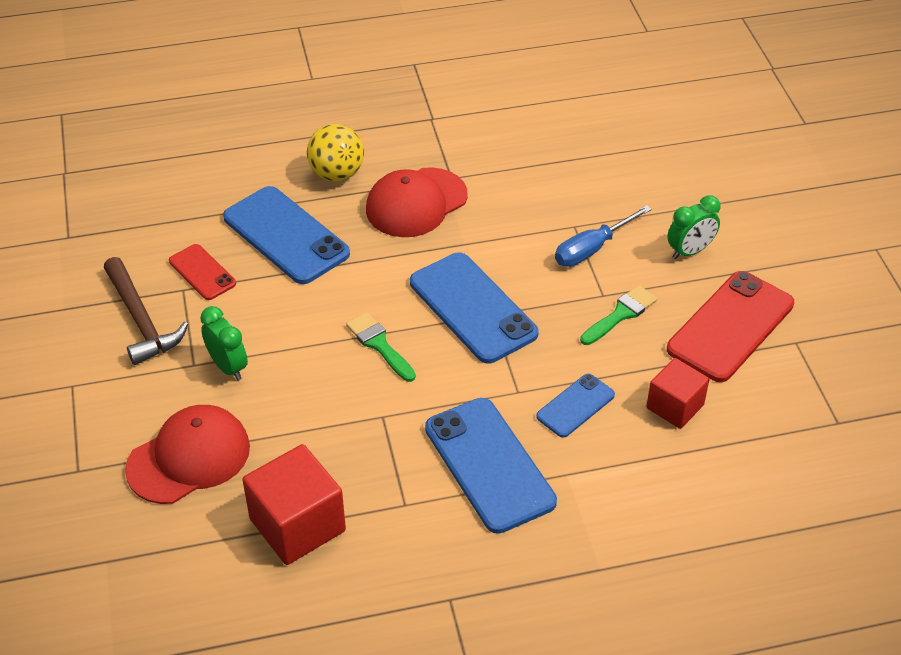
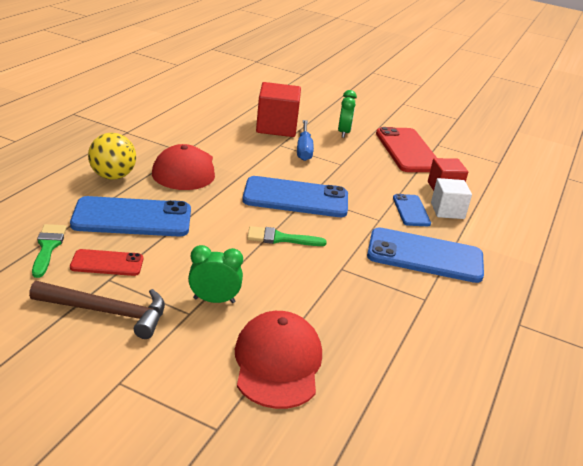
camera: 55 degrees left, 15 degrees down
(297, 525) = (398, 348): red cube -> red cube (276, 127)
(620, 435) = (447, 211): none -> white cube
(621, 314) = (361, 167): green brush -> green brush (48, 247)

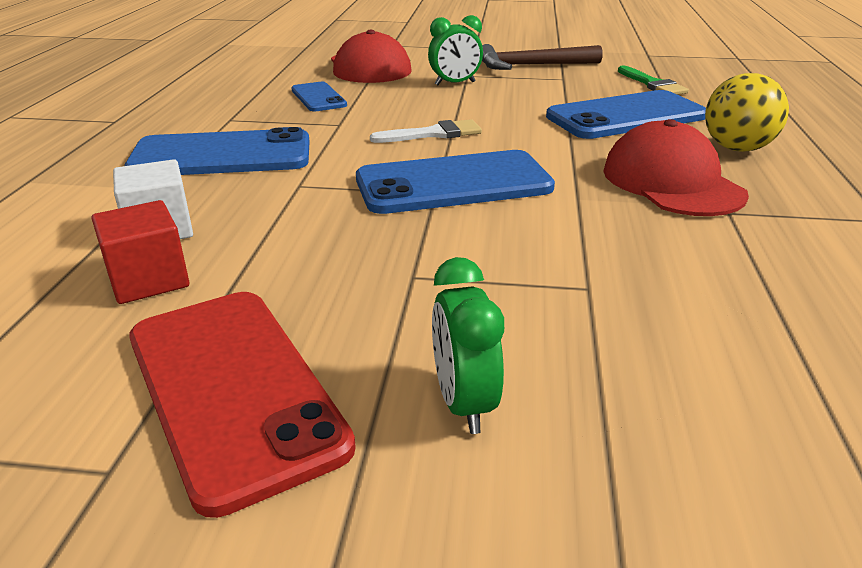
camera: 165 degrees right, 0 degrees up
(107, 263) = (582, 85): red phone -> none
(276, 127) = (661, 349): red cube -> none
(280, 238) = (433, 134): green brush -> white brush
(304, 149) = (523, 291): blue screwdriver -> none
(411, 210) = (238, 212): blue phone -> blue phone (318, 97)

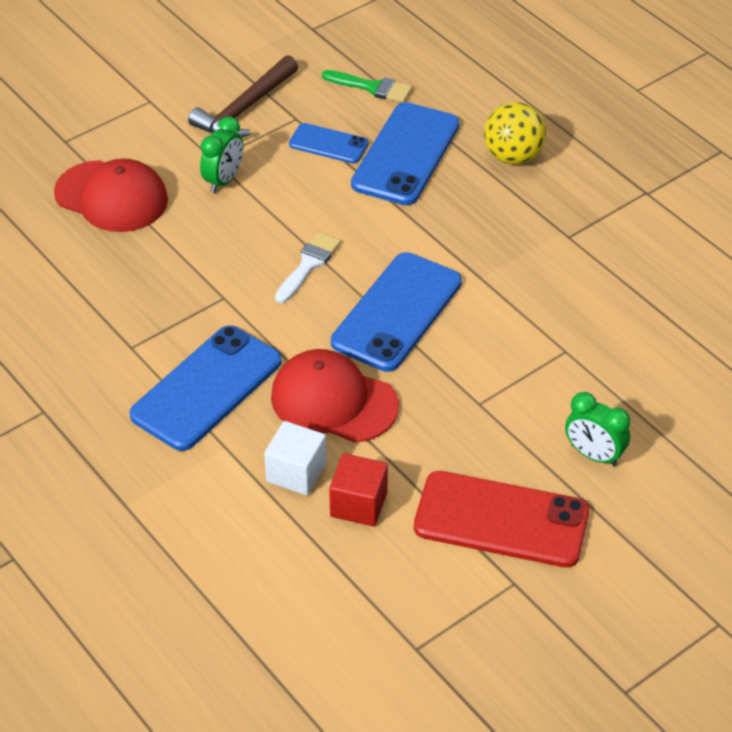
camera: 45 degrees left, 15 degrees up
(318, 97) = (148, 272): blue phone -> blue phone (328, 144)
(672, 182) = (513, 224): red cap -> red cap (333, 401)

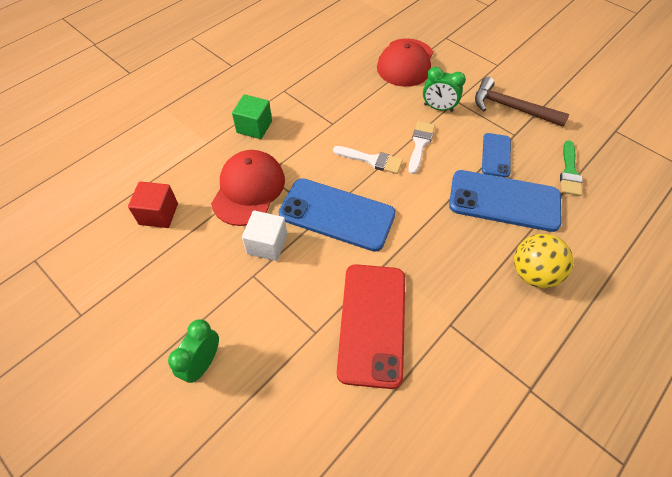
camera: 80 degrees right, 10 degrees up
(206, 388) = (254, 127): blue phone -> green cube
(290, 212) = (420, 144): none -> white brush
(296, 472) = (186, 178): white cube -> white cube (267, 244)
(501, 520) = (140, 301): red phone -> red phone (372, 323)

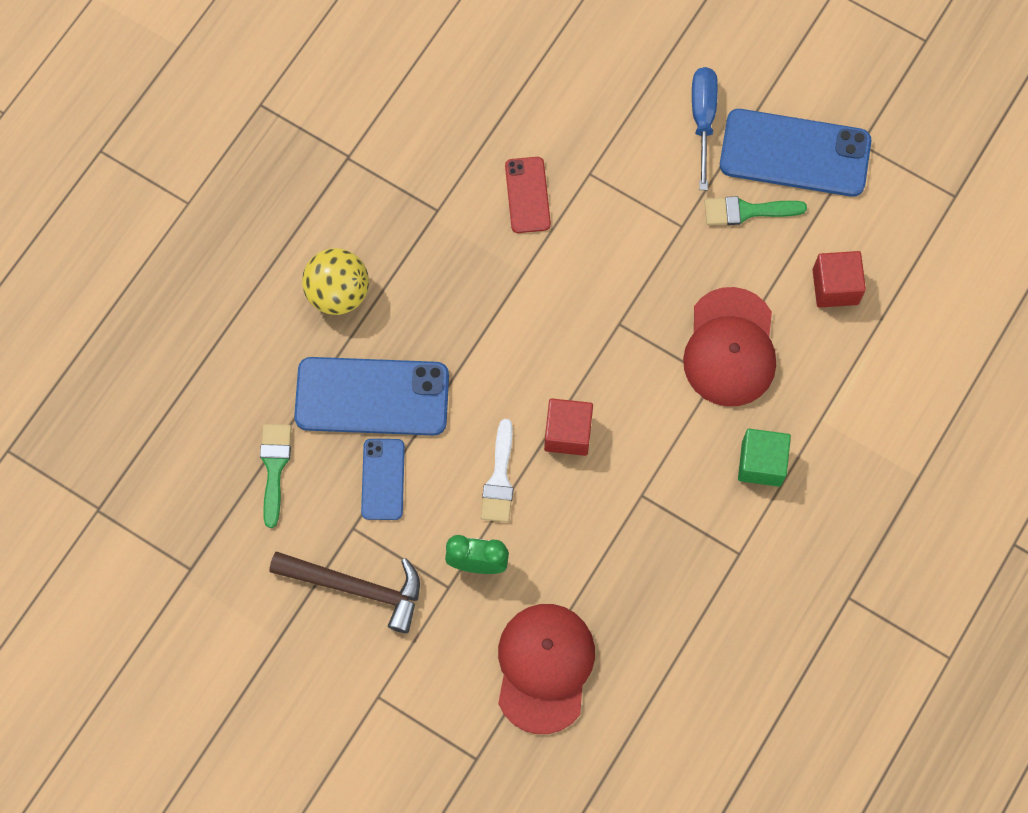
camera: 170 degrees right, 15 degrees up
(198, 278) = (747, 211): none -> green brush
(203, 363) = (703, 120): green clock -> blue screwdriver
(267, 244) = (678, 270): white cube -> none
(337, 214) = (599, 331): blue phone -> blue phone (795, 153)
(372, 160) = (567, 433): white brush -> red cube
(372, 323) = (527, 195): red phone -> red phone, size x0.54

